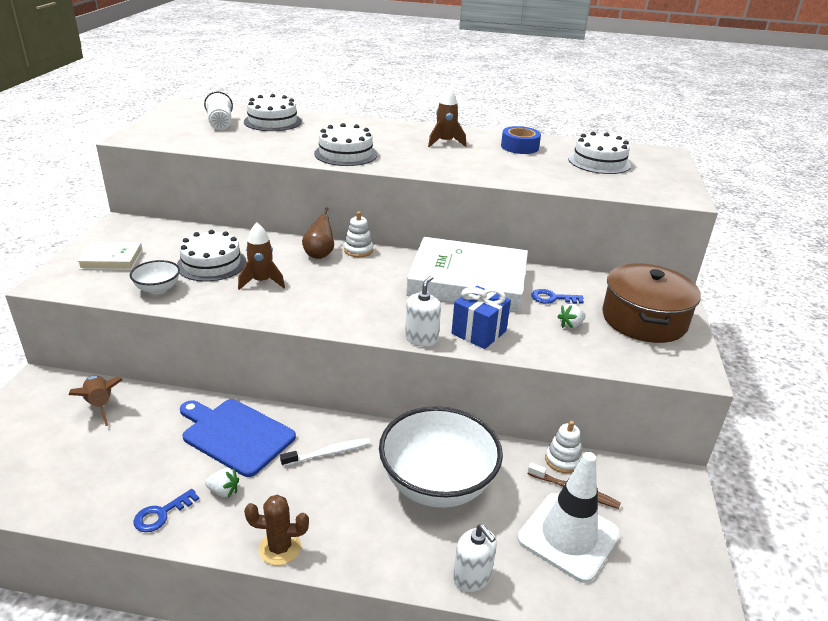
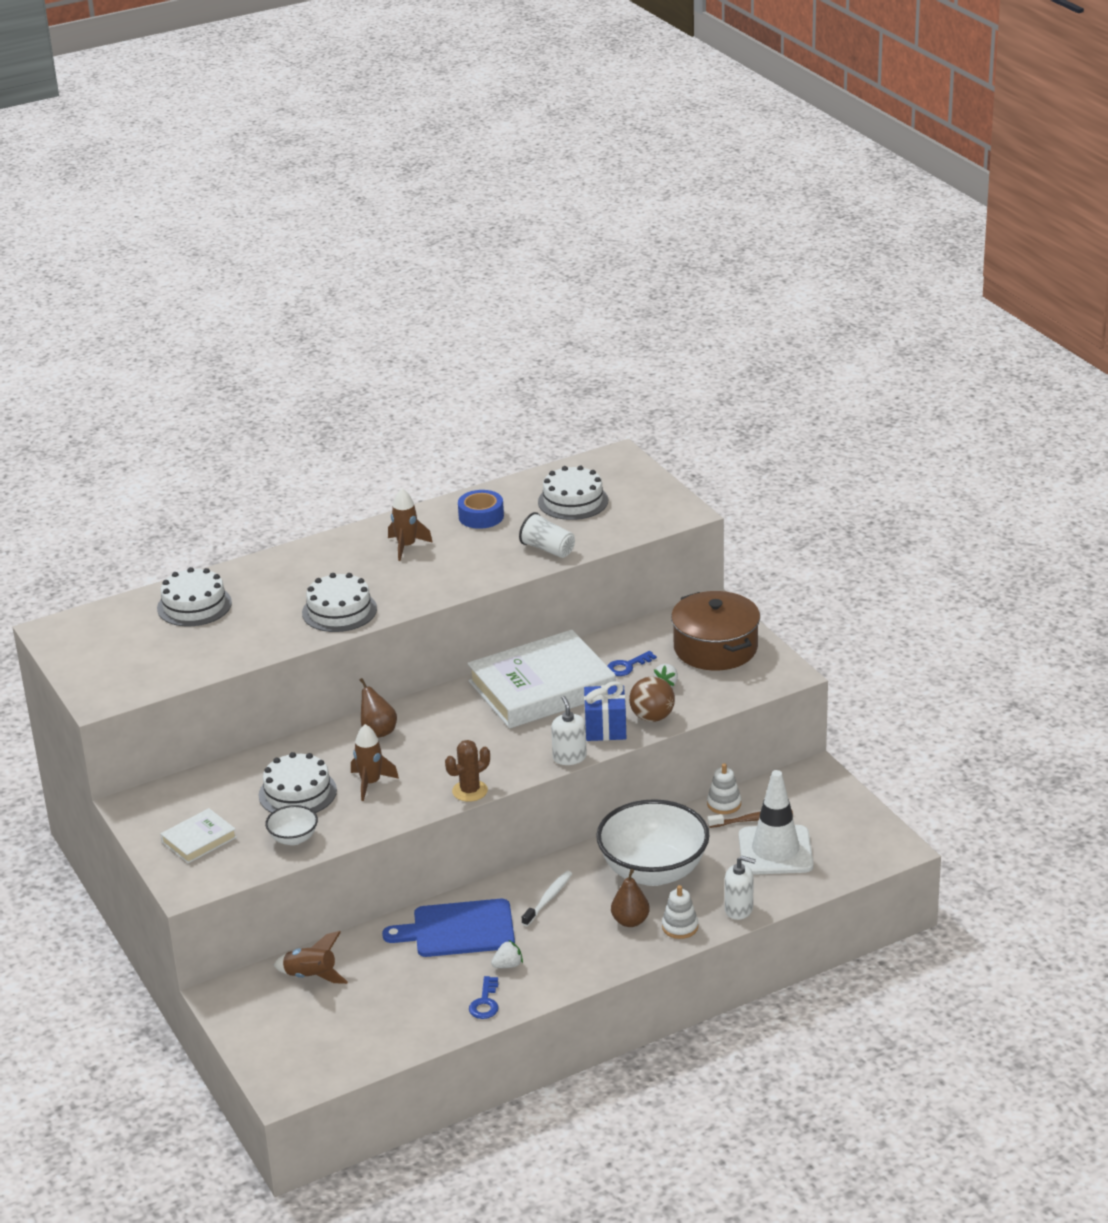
camera: 35 degrees left, 0 degrees up
(220, 124) = (148, 636): white cup -> white cup (548, 549)
(280, 548) = (596, 969): brown cactus -> brown cactus (470, 791)
(358, 250) = (406, 708): white stacking toy -> white stacking toy (680, 927)
(364, 519) = (630, 921): none -> brown pear
(528, 344) = (652, 717): none -> brown ball

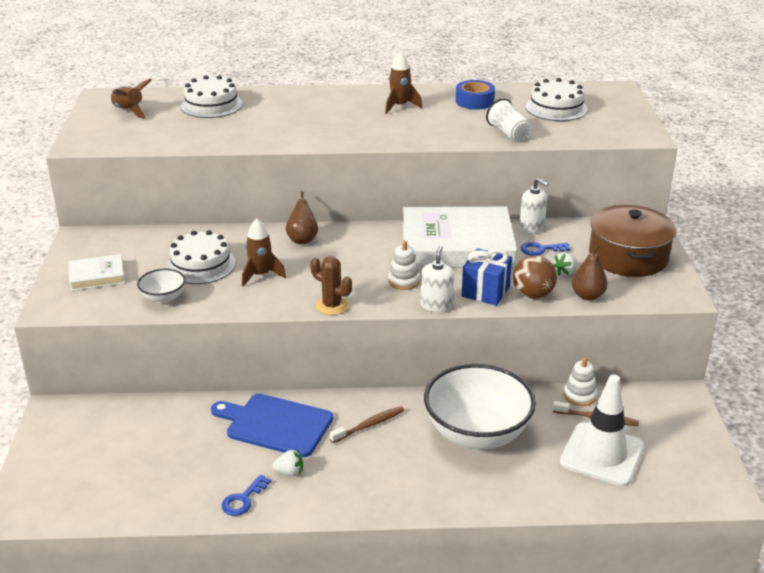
camera: 25 degrees right, 0 degrees up
(311, 976) = (130, 421): brown rocket -> brown rocket (129, 111)
(339, 611) = (308, 133): white cake -> none
(470, 791) = (332, 306): brown cactus -> brown cactus turned 45 degrees clockwise
(548, 899) = (369, 425): white toothbrush -> brown toothbrush
(630, 921) = (424, 472): brown pear -> brown pear (588, 296)
(680, 927) = (465, 495): white stacking toy -> white stacking toy (404, 281)
(739, 909) = (532, 498): white soap dispenser -> white soap dispenser (531, 227)

